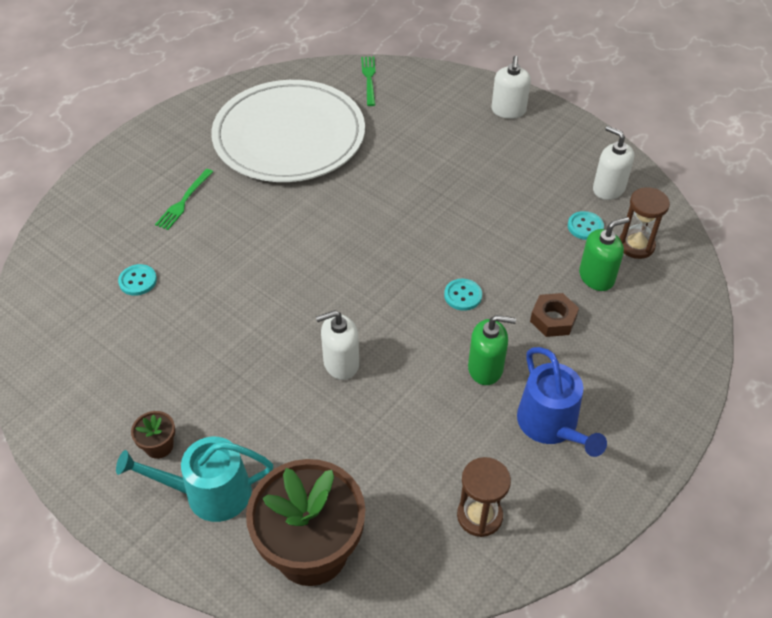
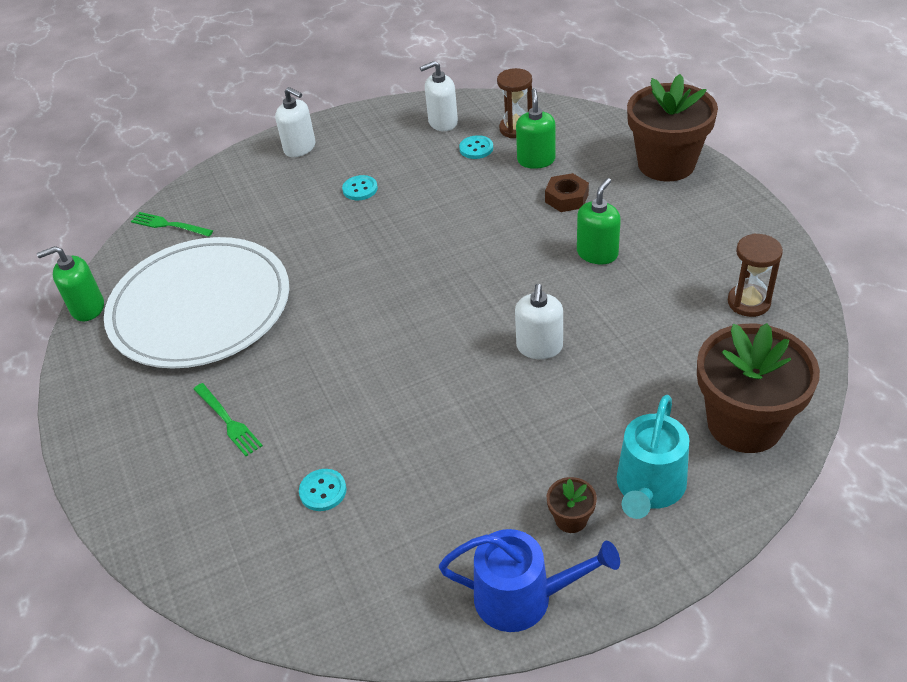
camera: 60 degrees left, 5 degrees down
(261, 79) = (87, 308): none -> green soap dispenser
(463, 295) = (507, 243): turquoise button -> turquoise button (360, 189)
(551, 425) = (676, 233): blue watering can -> blue watering can (522, 597)
(660, 386) = (666, 164): none -> brown flower pot

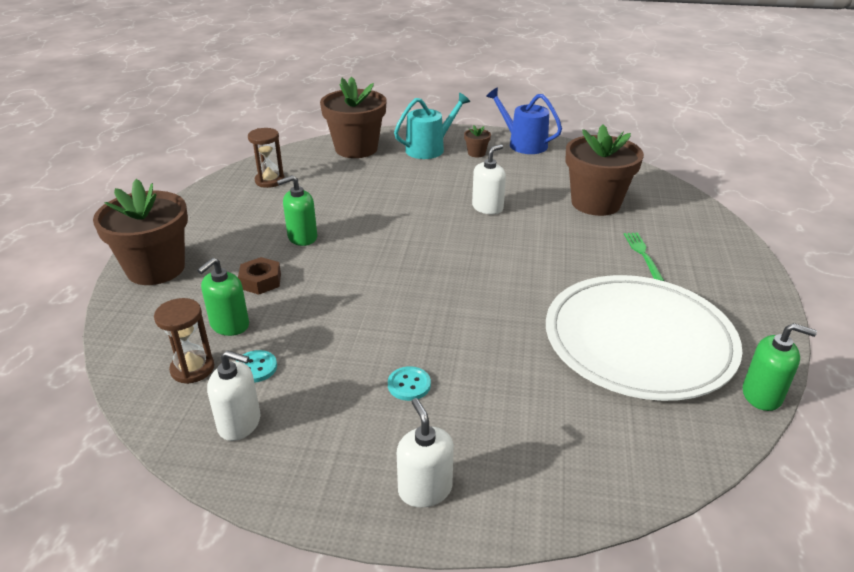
camera: 150 degrees left, 10 degrees down
(169, 225) = (648, 457): green fork -> none
(323, 491) = (595, 203): turquoise button -> brown flower pot
(539, 347) = (408, 210): white soap dispenser -> white soap dispenser (487, 207)

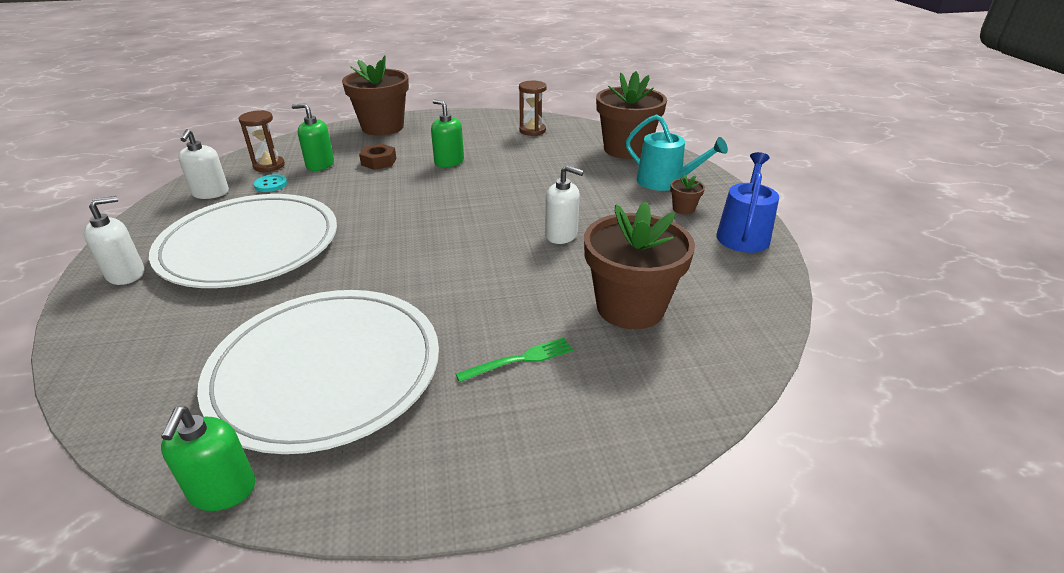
camera: 70 degrees right, 0 degrees up
(409, 385) = (250, 245): turquoise button -> white plate

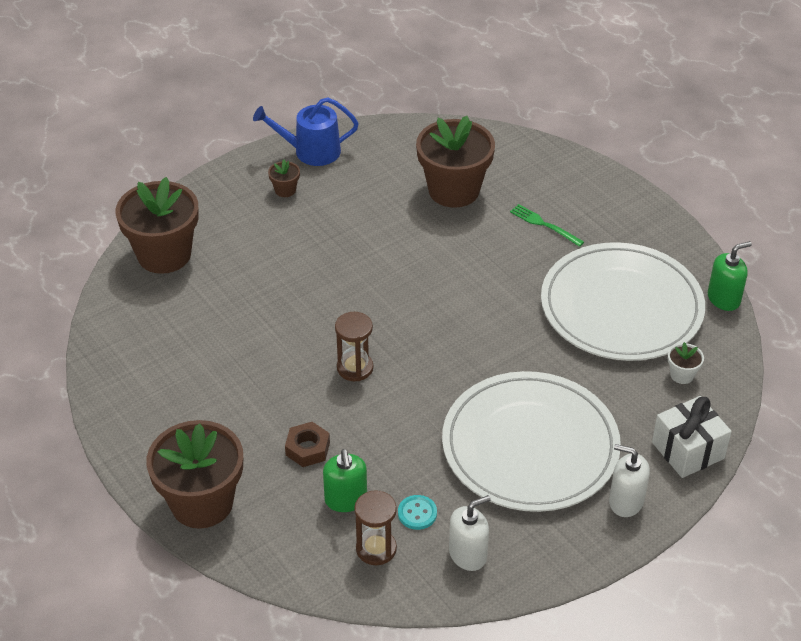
camera: 115 degrees left, 10 degrees up
(102, 335) = (688, 450): none -> white gift
(180, 376) = (682, 375): none -> white flower pot
(449, 162) = (274, 386): green soap dispenser -> none
(532, 130) = (143, 348): brown hourglass -> brown hourglass (355, 368)
(561, 235) = (378, 251): white soap dispenser -> none
(665, 182) = (234, 211): turquoise watering can -> none

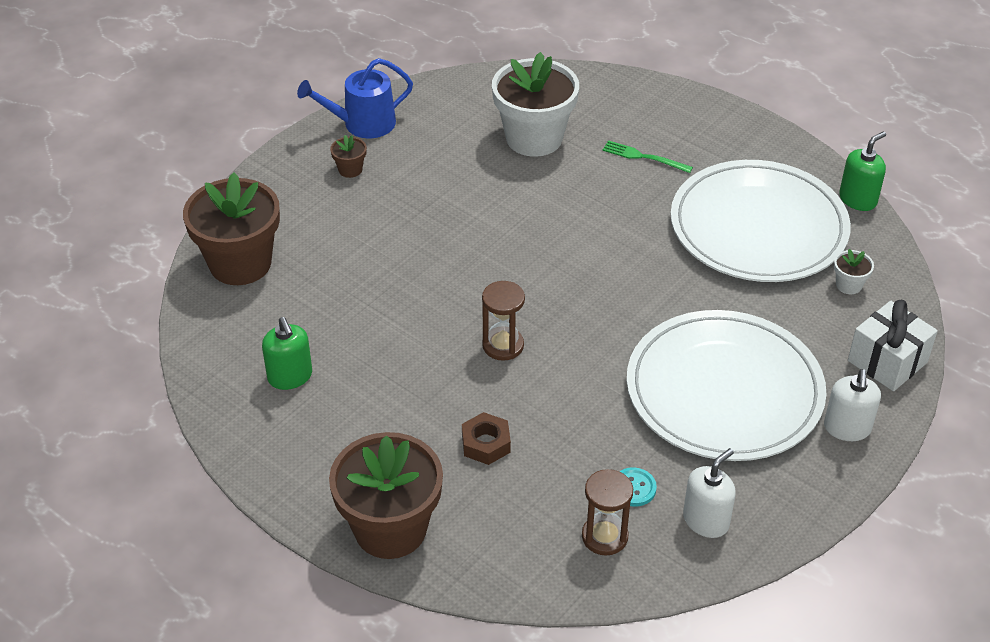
camera: 15 degrees left, 0 degrees up
(346, 499) = (550, 490): green soap dispenser -> green soap dispenser (290, 376)
(454, 190) = (534, 138): brown flower pot -> white flower pot
(626, 501) = (847, 428): white soap dispenser -> white soap dispenser turned 90 degrees counterclockwise

